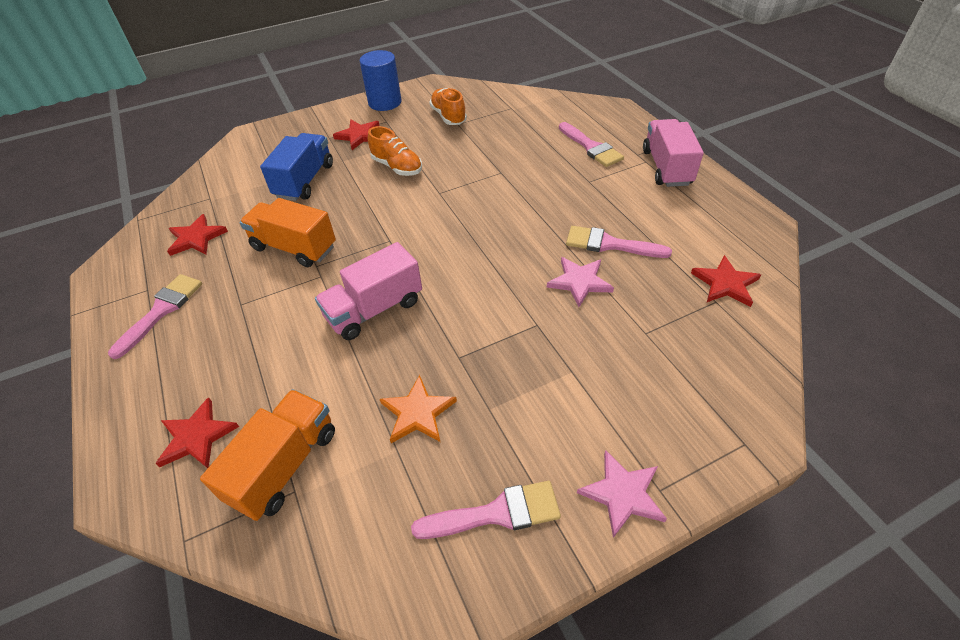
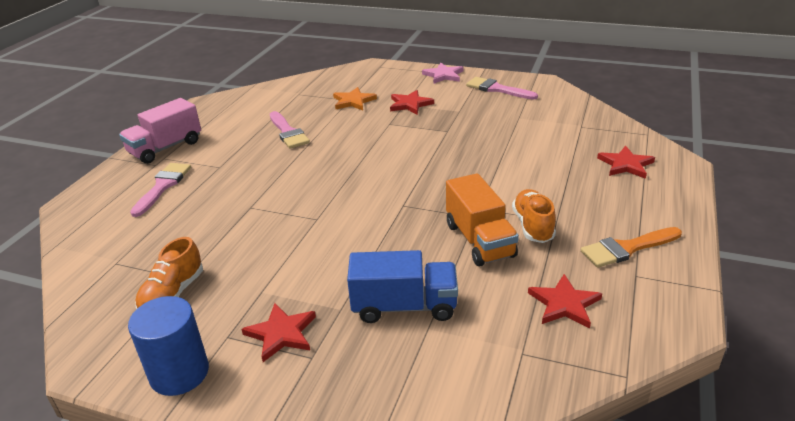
camera: 135 degrees left, 15 degrees down
(161, 311) = (627, 248): pink brush -> orange brush
(284, 465) = (580, 135): orange truck -> none
(305, 181) = (404, 306): blue truck -> blue truck turned 150 degrees counterclockwise
(374, 309) = (465, 171): pink truck -> none
(397, 167) = (308, 264): orange shoe -> orange shoe (533, 226)
(418, 412) = (494, 123): orange star -> orange star (353, 101)
(579, 282) = (337, 127): pink star -> none
(725, 283) = (280, 96): red star -> red star (410, 104)

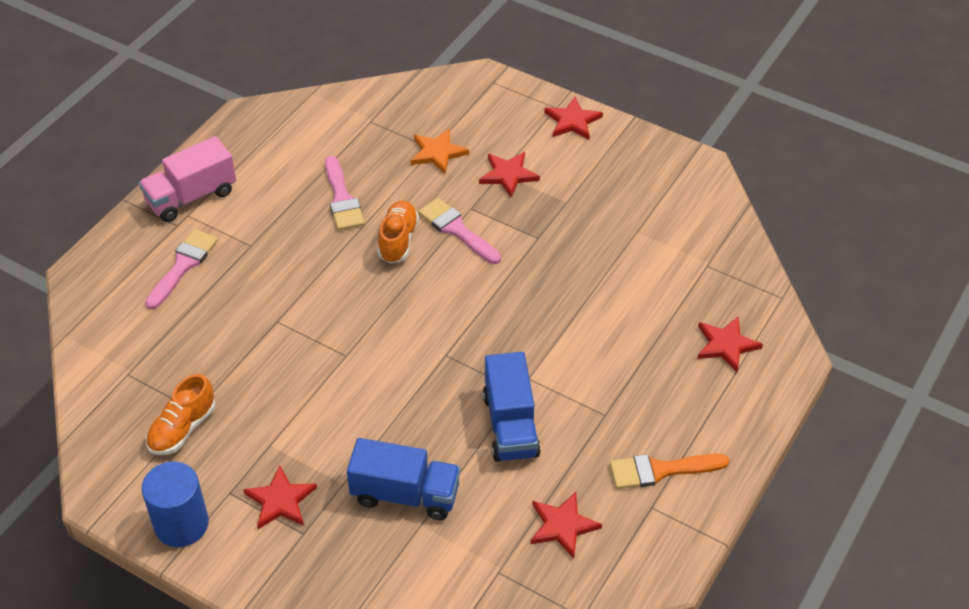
camera: 10 degrees right, 15 degrees up
(443, 75) = (572, 121): pink star -> red star
(479, 240) = (510, 425): orange truck -> blue truck
(497, 89) = (632, 167): pink brush -> pink brush (456, 230)
(533, 226) = (575, 417): orange shoe -> orange shoe (398, 240)

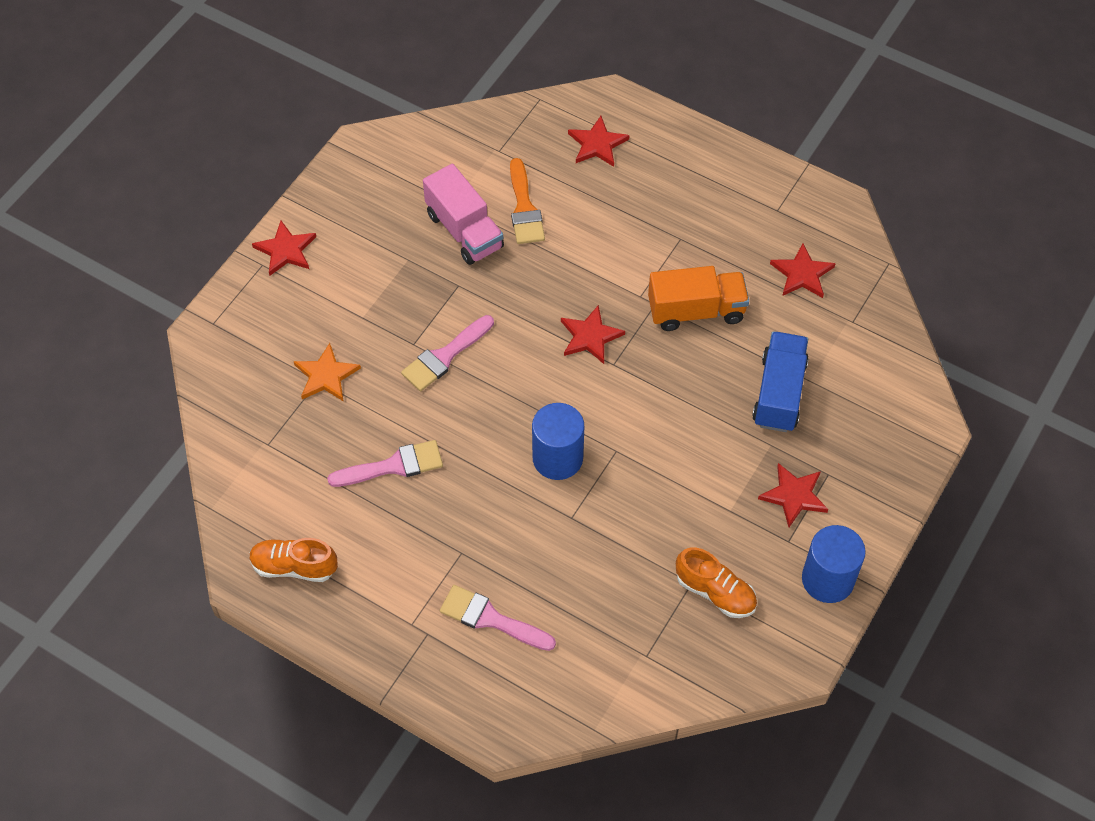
camera: 90 degrees left, 10 degrees up
(191, 197) = (382, 623): pink truck -> pink truck (464, 231)
(341, 311) = (557, 458): none -> blue cylinder
(398, 240) = (458, 409): orange shoe -> orange shoe (294, 566)
(508, 175) = (365, 310): red star -> red star (590, 336)
(510, 425) = (696, 311): blue truck -> orange truck
(660, 470) = (739, 201): orange brush -> orange brush (524, 208)

